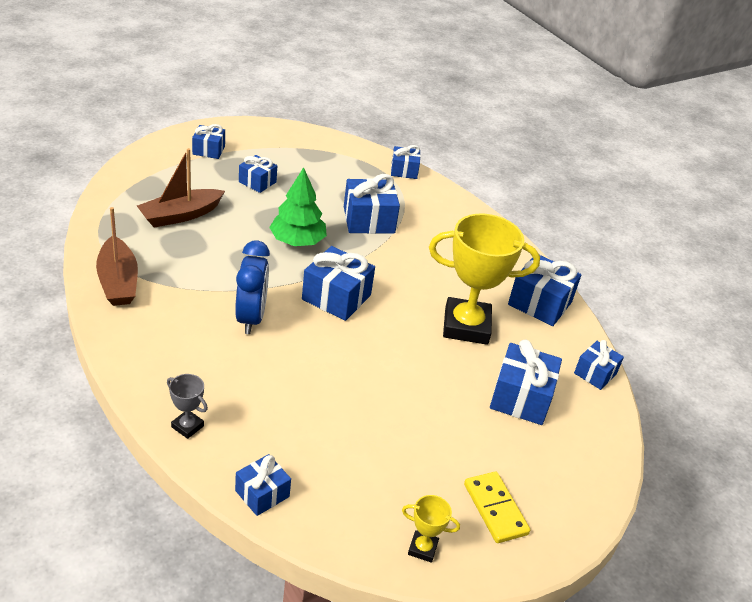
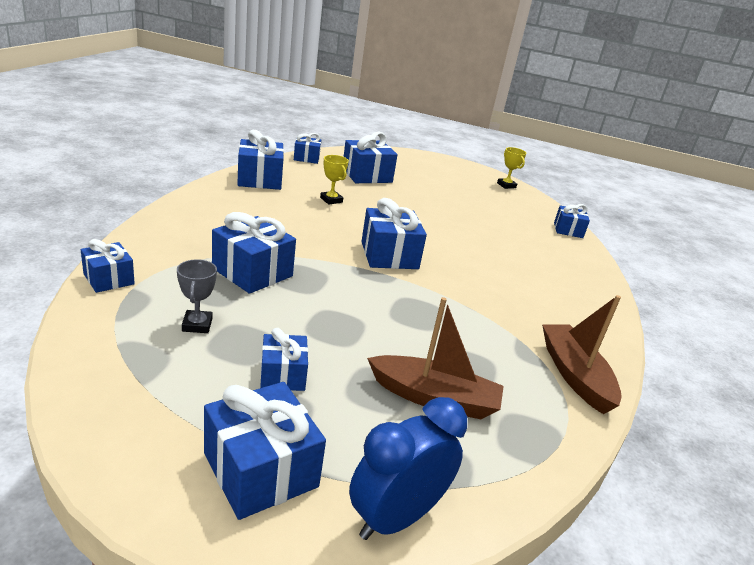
camera: 130 degrees left, 10 degrees down
(118, 282) = (574, 375): brown boat -> brown boat turned 45 degrees counterclockwise
(187, 426) = (589, 268): grey trophy -> grey trophy (197, 325)
(208, 150) = (261, 470): blue gift -> blue gift, size x1.64
(251, 318) = (477, 284): blue clock -> blue clock (396, 517)
(297, 241) = (350, 299): green tree -> none
(466, 326) = (331, 200): yellow trophy -> yellow trophy, size x0.43
(495, 509) = (453, 173): yellow domino -> none

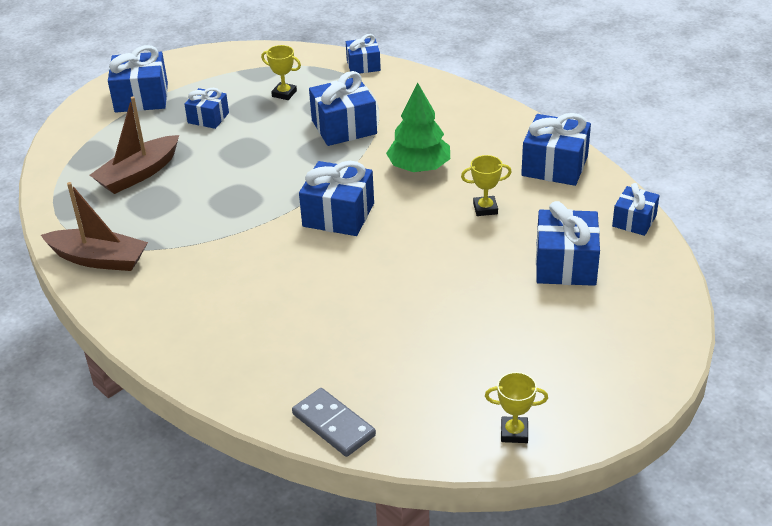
camera: 125 degrees right, 10 degrees up
(197, 325) = (284, 94): grey trophy -> yellow trophy
(297, 228) = (419, 167): none -> green tree
(396, 517) = (75, 131): blue clock -> none
(568, 230) = (333, 425): blue gift -> grey domino

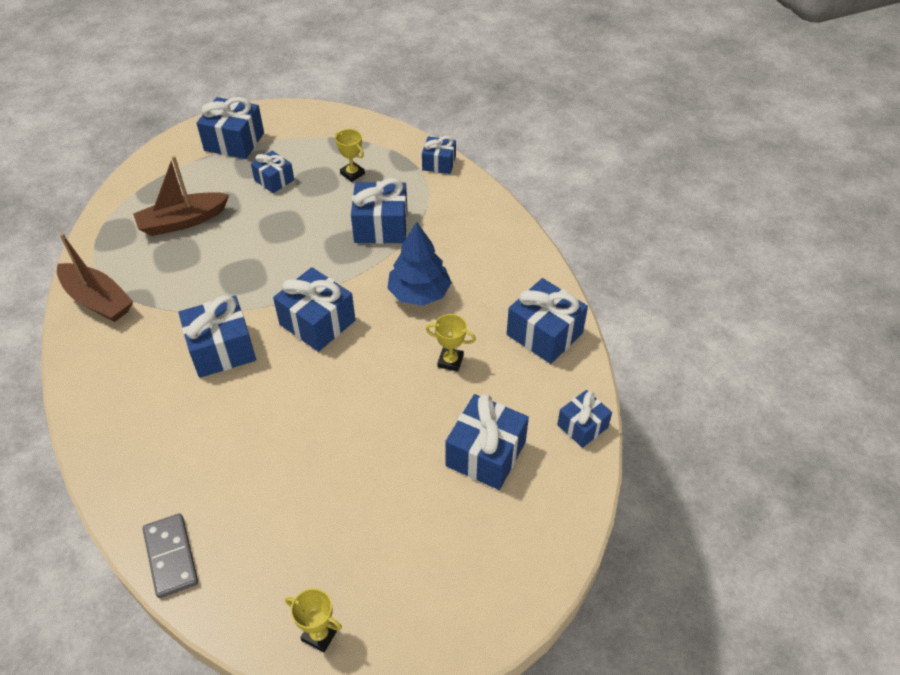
camera: 20 degrees right, 10 degrees up
(260, 261) = (222, 349): none -> blue gift
(419, 167) = (419, 293): green tree -> blue tree

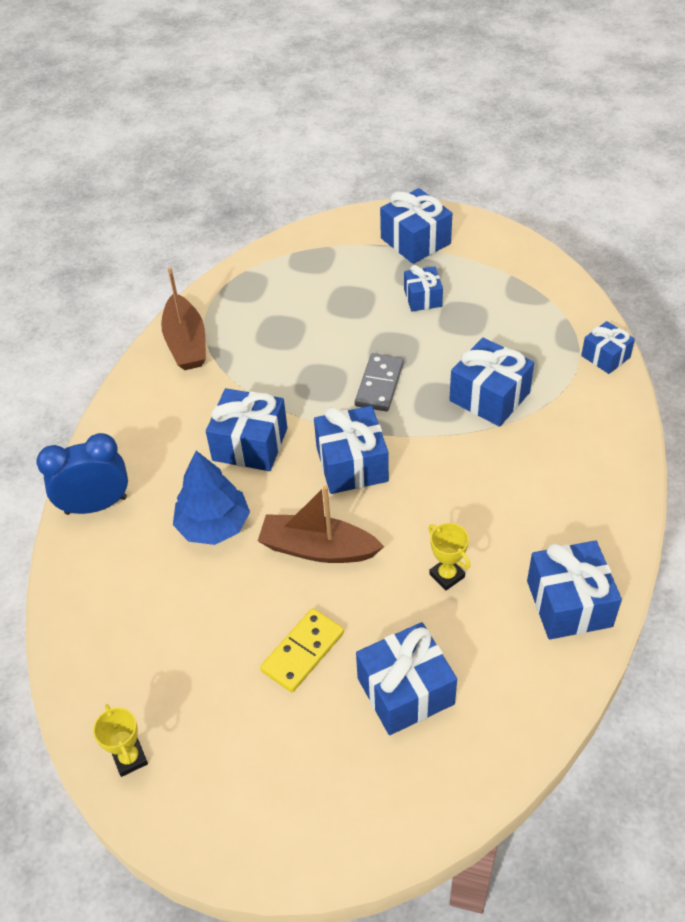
camera: 40 degrees right, 0 degrees up
(122, 466) = (96, 505): none -> blue clock
(171, 557) = (73, 608): grey domino -> grey domino (379, 385)
(182, 221) = (309, 301): brown boat -> brown boat (317, 549)
(352, 174) = (504, 326): yellow trophy -> none
(390, 473) = (302, 652): none -> yellow domino
(419, 293) = (472, 488): blue tree -> blue tree (213, 525)
(582, 426) = (528, 726): blue gift -> none

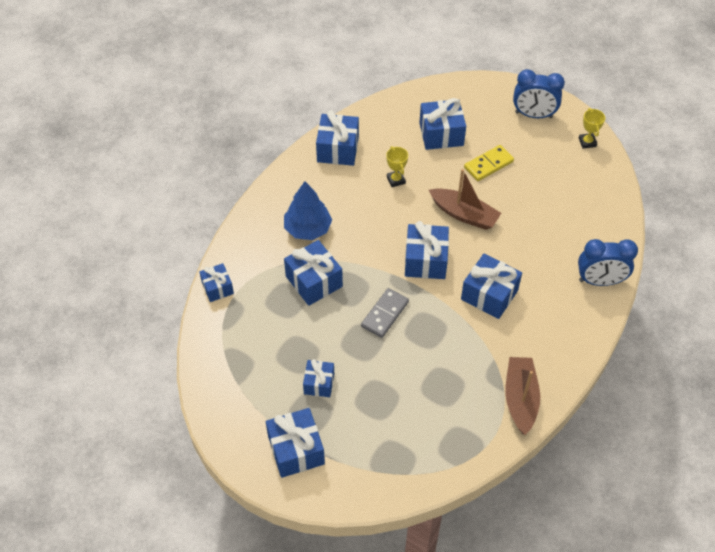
camera: 165 degrees left, 5 degrees up
(213, 525) = (524, 246): blue tree -> blue tree (308, 228)
(243, 795) = (533, 115): none -> blue clock

